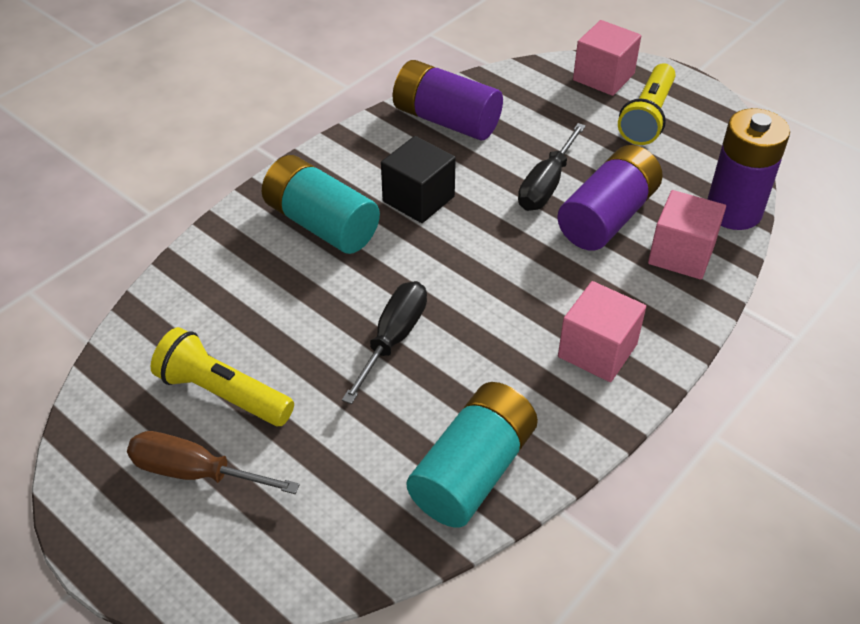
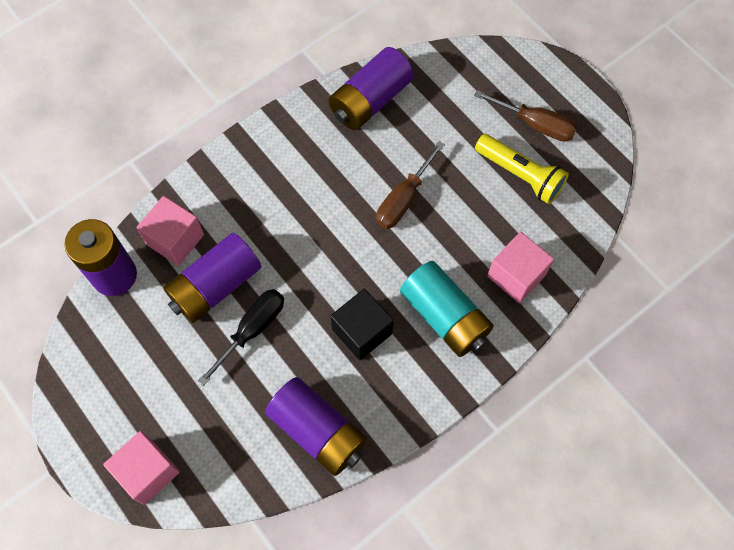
camera: 170 degrees left, 20 degrees up
(393, 339) = (403, 199): black screwdriver -> brown screwdriver
(473, 471) = (370, 100): turquoise battery -> purple battery
(597, 350) = (268, 168): pink cube -> pink cube (516, 275)
(647, 117) = (132, 402): yellow flashlight -> none

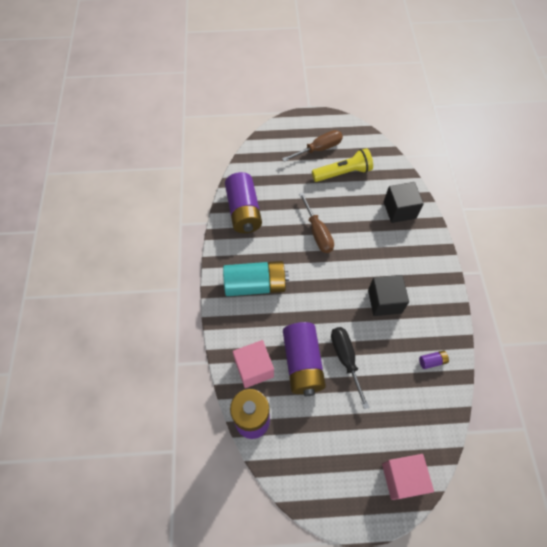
camera: 55 degrees left, 5 degrees down
(318, 431) = (432, 361): purple battery -> purple battery, size x0.40
(445, 316) = (401, 256): turquoise battery -> turquoise battery (255, 285)
(516, 275) = (399, 210): pink cube -> black cube

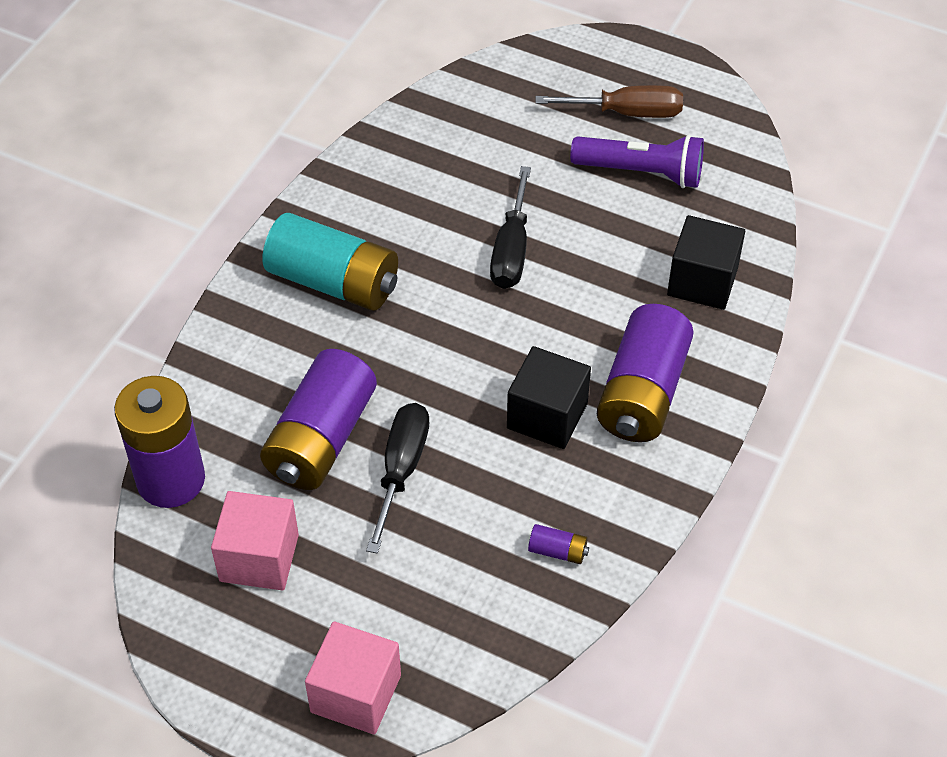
camera: 30 degrees right, 10 degrees down
(243, 211) = (403, 157): purple battery -> purple battery (642, 393)
(254, 368) = (233, 406): pink cube -> pink cube (259, 558)
(317, 232) = (511, 250): brown screwdriver -> black screwdriver
(343, 173) = (641, 173): yellow flashlight -> purple flashlight

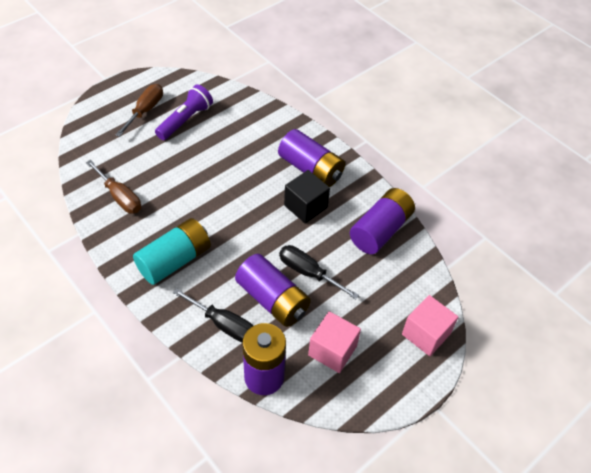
camera: 70 degrees left, 0 degrees up
(421, 163) = (120, 197): none -> brown screwdriver
(511, 250) = (200, 183): black screwdriver -> black screwdriver (223, 324)
(558, 551) = (380, 230): purple battery -> purple battery, size x2.50
(702, 281) = (261, 126): black cube -> none

